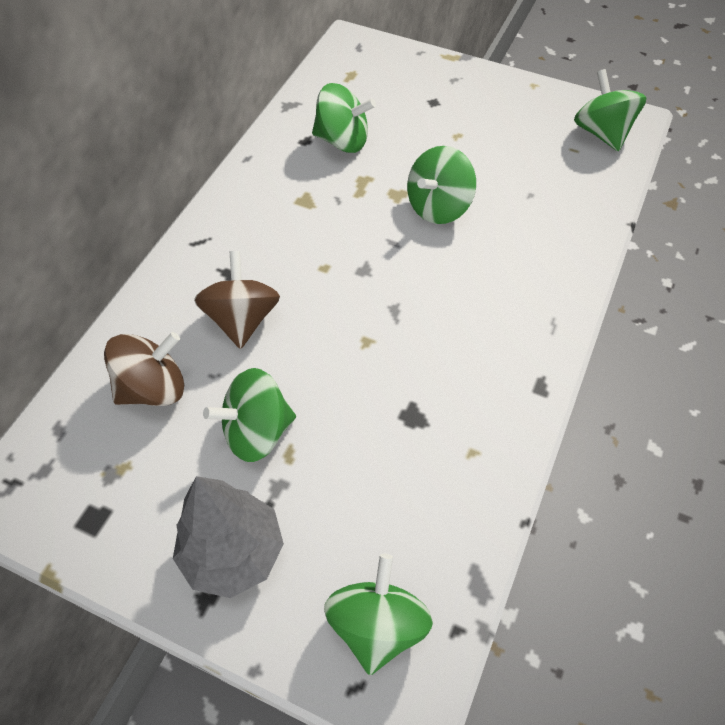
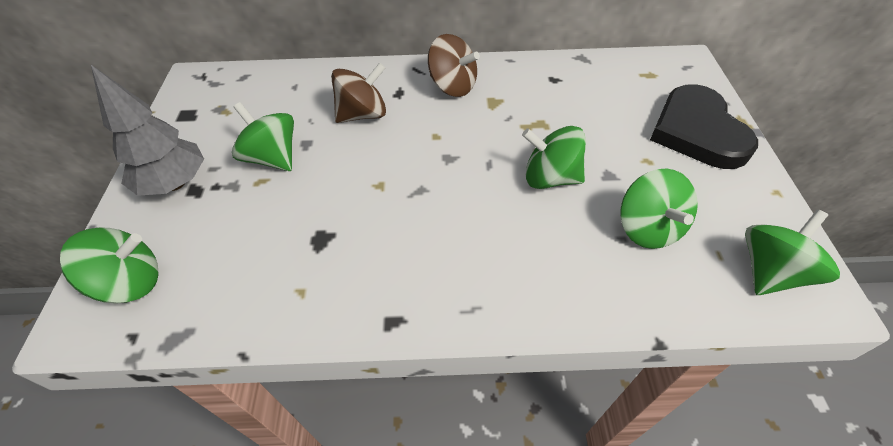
camera: 65 degrees right, 5 degrees down
(153, 388) = (288, 99): brown spinning top -> brown spinning top (452, 86)
(342, 141) = (572, 97): green spinning top -> green spinning top (647, 228)
(444, 88) = (697, 131): none -> black heart

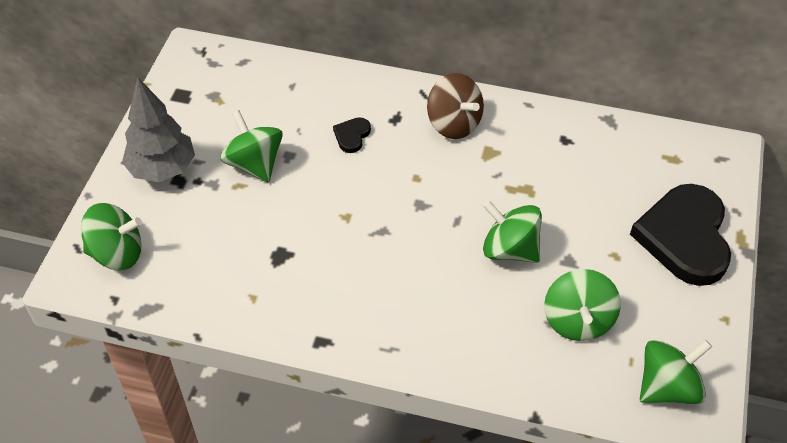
camera: 15 degrees right, 0 degrees up
(363, 114) = (352, 136): brown spinning top -> black heart

